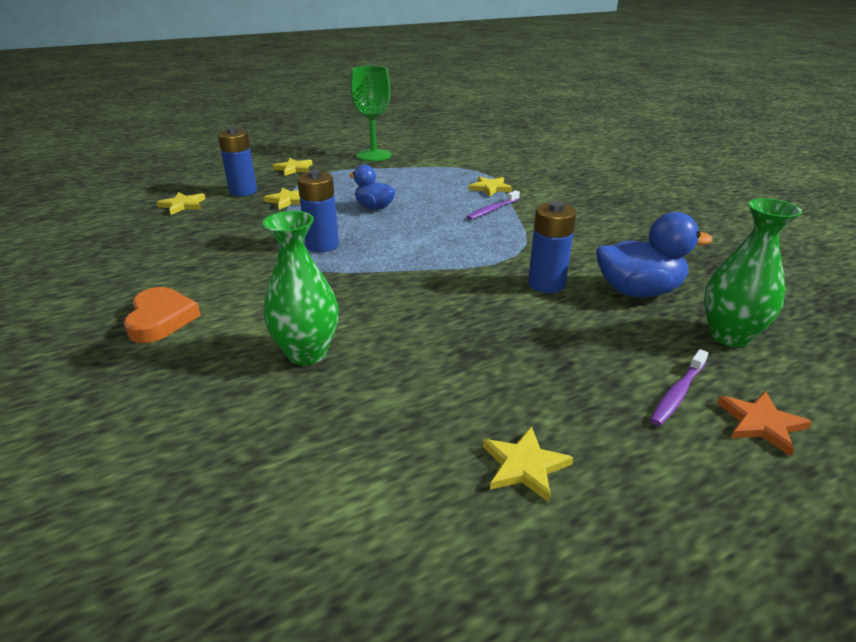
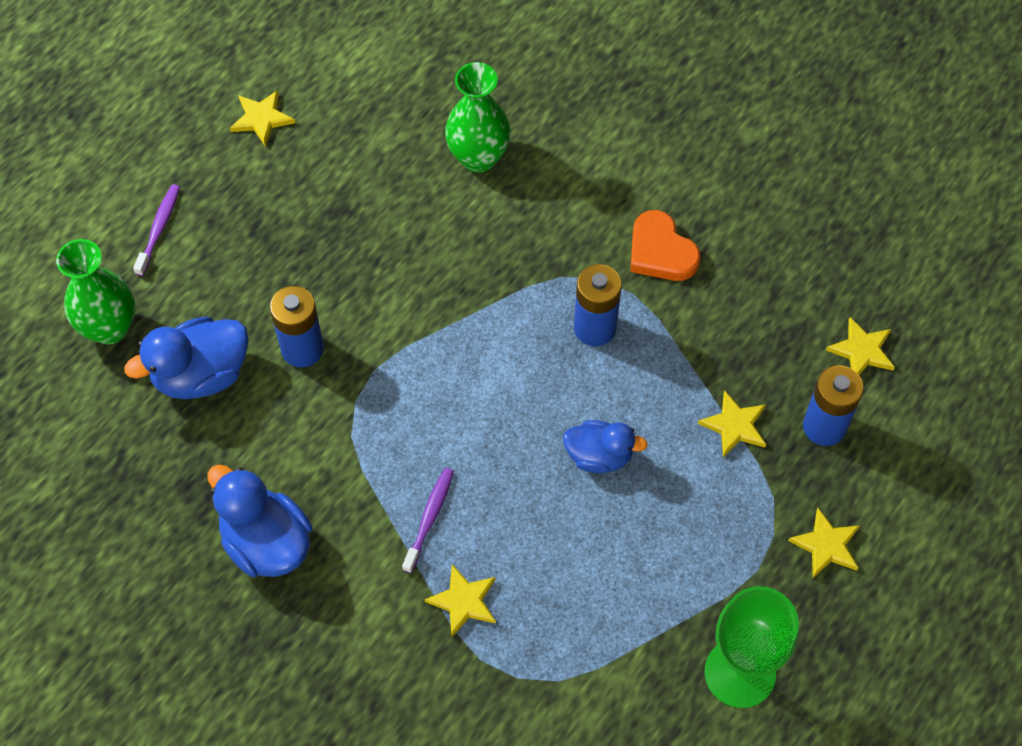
camera: 155 degrees right, 30 degrees up
(161, 319) = (642, 145): orange heart -> orange heart (660, 252)
(601, 222) = (266, 542): none -> blue duck
(761, 423) = (96, 220): orange star -> none

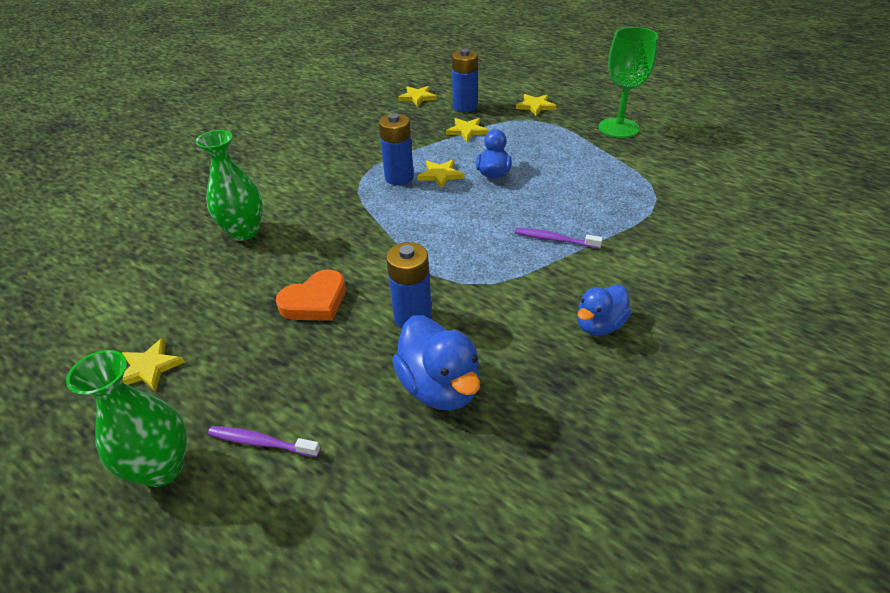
camera: 90 degrees left, 20 degrees down
(110, 327) = (383, 475): green vase -> green vase (162, 468)
(266, 542) = (599, 325): blue duck -> blue duck, size x0.65
(464, 601) = (613, 221): yellow star -> yellow star (440, 175)
(660, 252) = (344, 156): orange heart -> orange heart (315, 301)

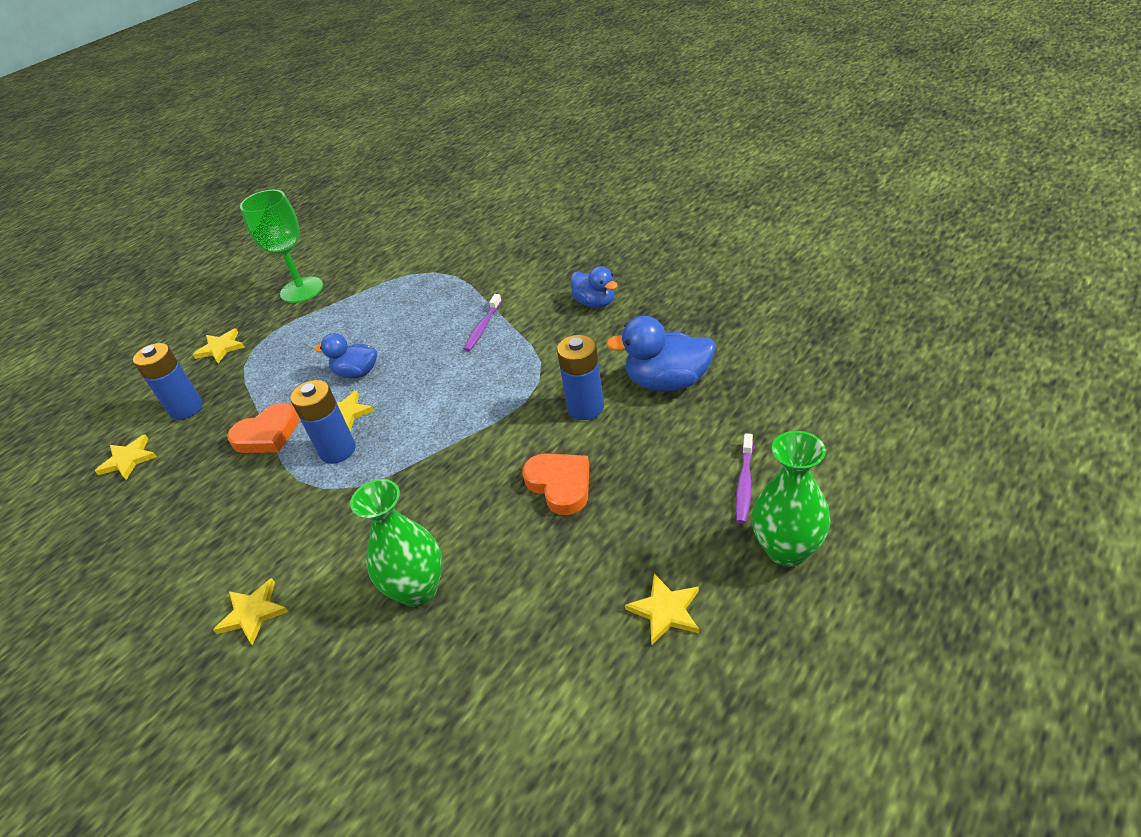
camera: 85 degrees left, 0 degrees up
(427, 144) = (267, 434): none -> orange heart
(439, 386) = (667, 382): blue duck -> blue duck turned 150 degrees counterclockwise
(467, 131) = (251, 401): yellow star -> yellow star (253, 613)

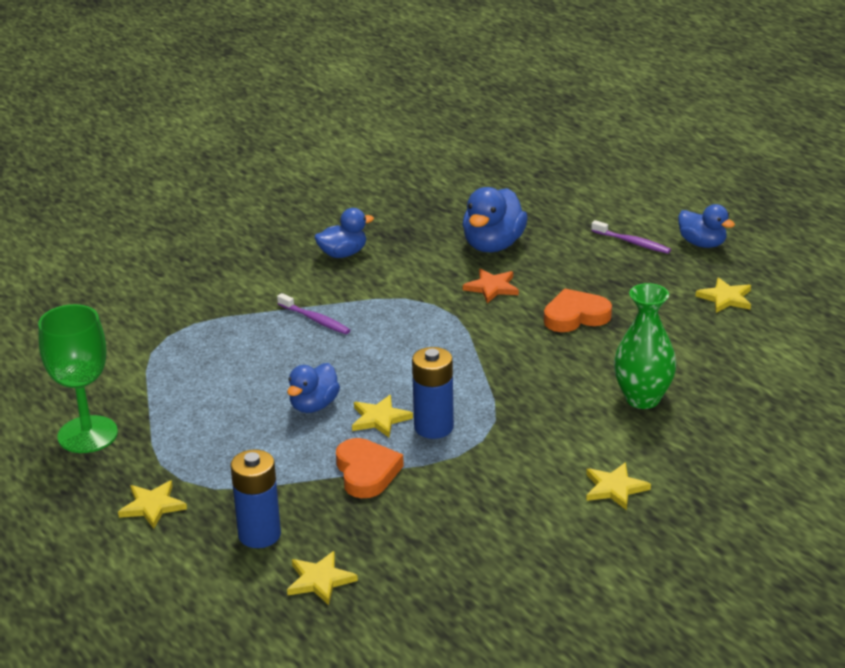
camera: 75 degrees left, 10 degrees down
(585, 408) = (492, 288): blue battery -> orange star
(786, 550) = (702, 244): green vase -> blue duck

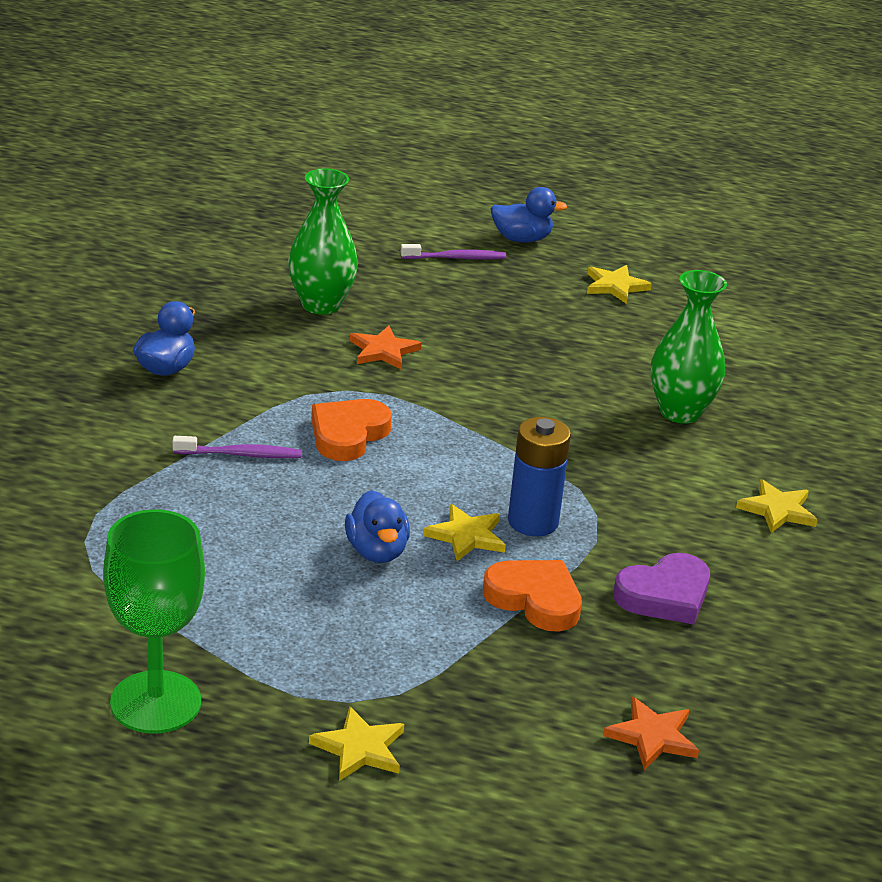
camera: 45 degrees left, 0 degrees up
(259, 535) = (523, 720): blue battery -> none
(320, 580) = (652, 736): yellow star -> orange star
(452, 506) = (664, 595): none -> purple heart
(493, 245) = (321, 305): blue duck -> green vase
(575, 316) = (506, 352): orange heart -> orange heart (348, 434)

